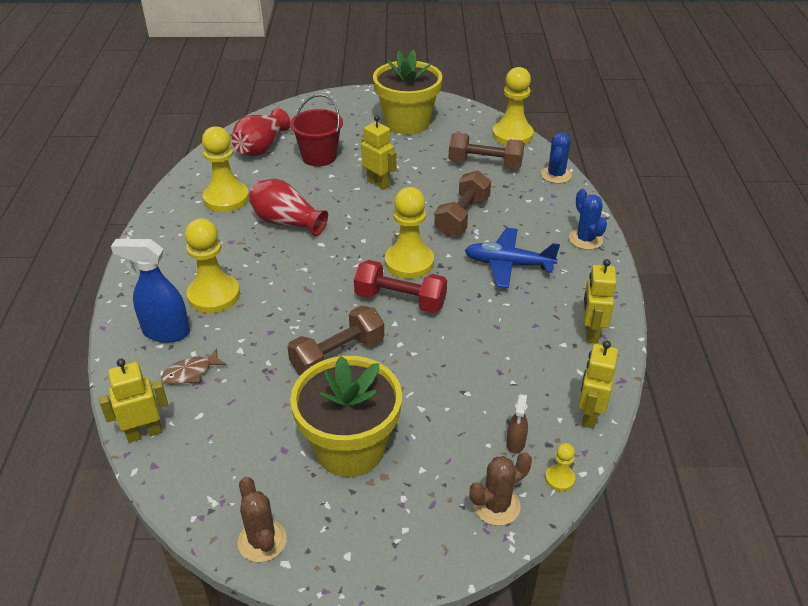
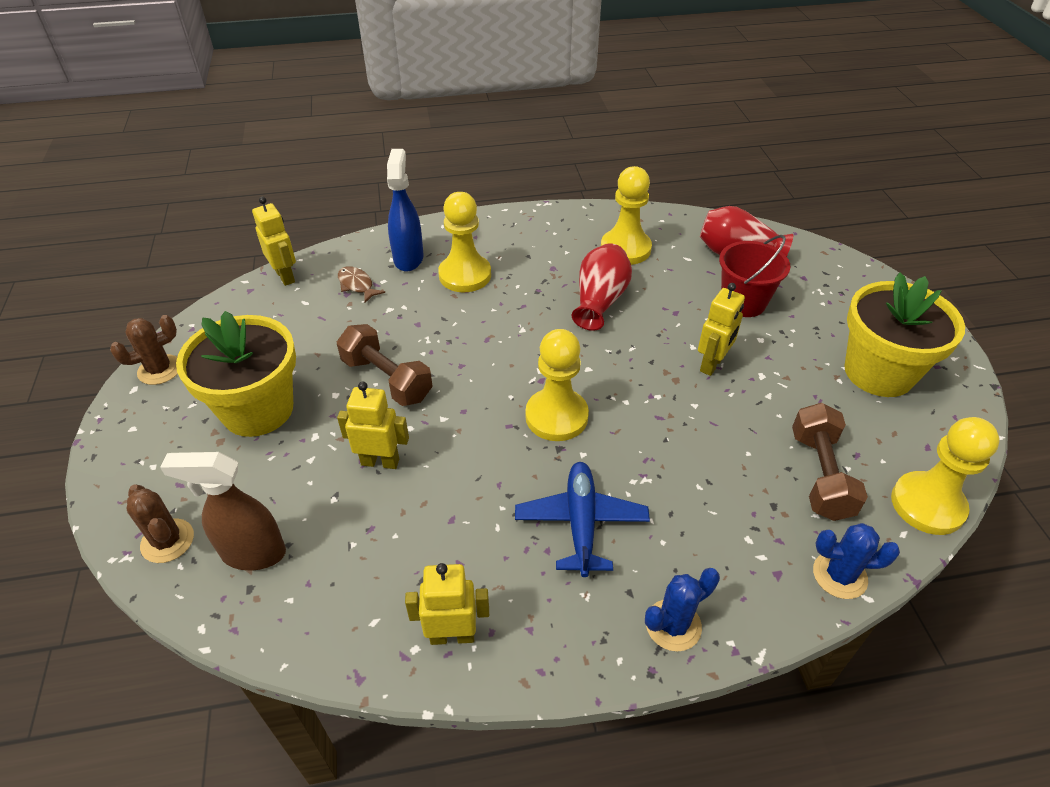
camera: 80 degrees right, 5 degrees up
(400, 300) = (484, 418): red dumbbell -> none
(462, 217) = (672, 460): brown dumbbell -> none
(515, 443) = (252, 553): brown spray bottle -> brown spray bottle, size x1.93
(559, 478) = (196, 602): yellow pawn -> none
(589, 415) = (294, 634): yellow robot -> yellow robot (380, 461)

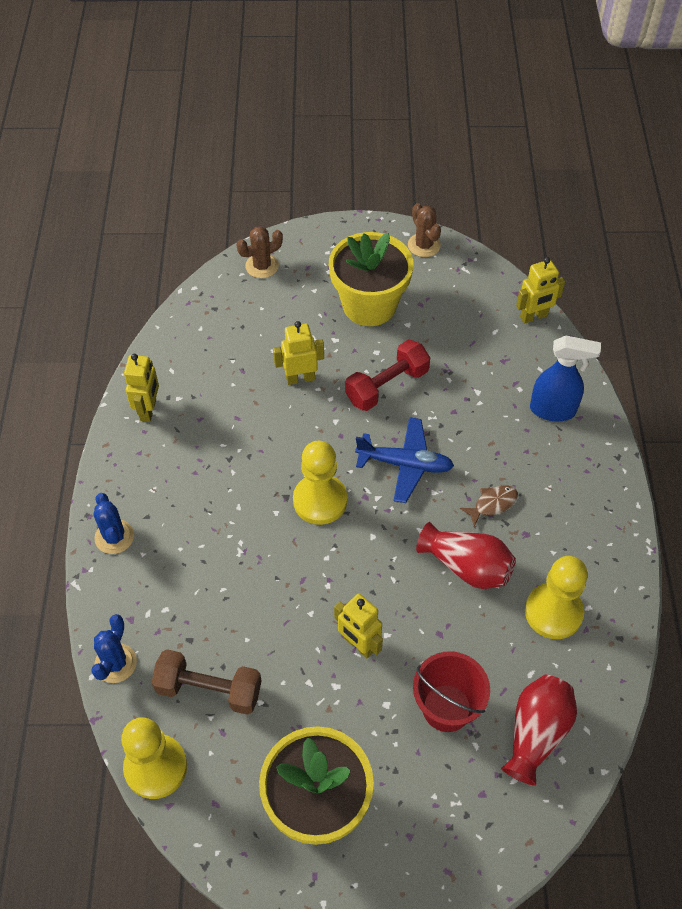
camera: 100 degrees right, 10 degrees up
(252, 553) = (240, 308): brown spray bottle -> none
(357, 285) = (515, 369): brown fish -> brown fish (492, 504)
(380, 461) = (300, 378): yellow robot -> yellow robot turned 120 degrees counterclockwise
(387, 379) = (387, 386): brown dumbbell -> red dumbbell
(465, 275) = (521, 455): yellow pawn -> none
(581, 523) = (211, 498): blue plane -> blue plane (405, 464)

